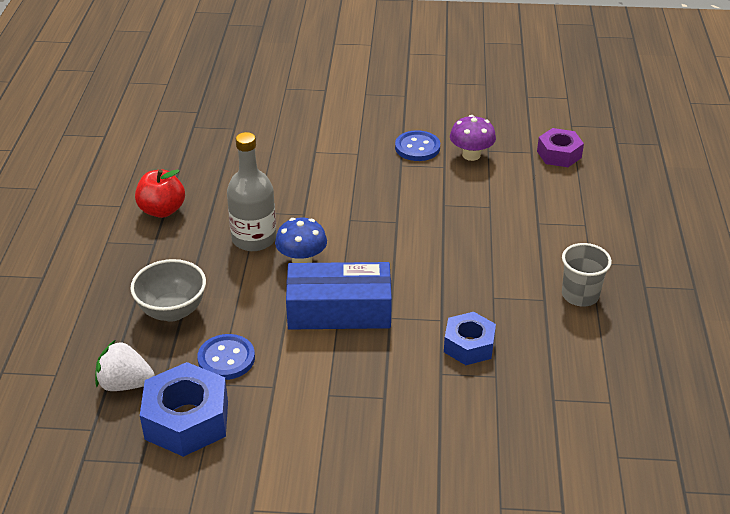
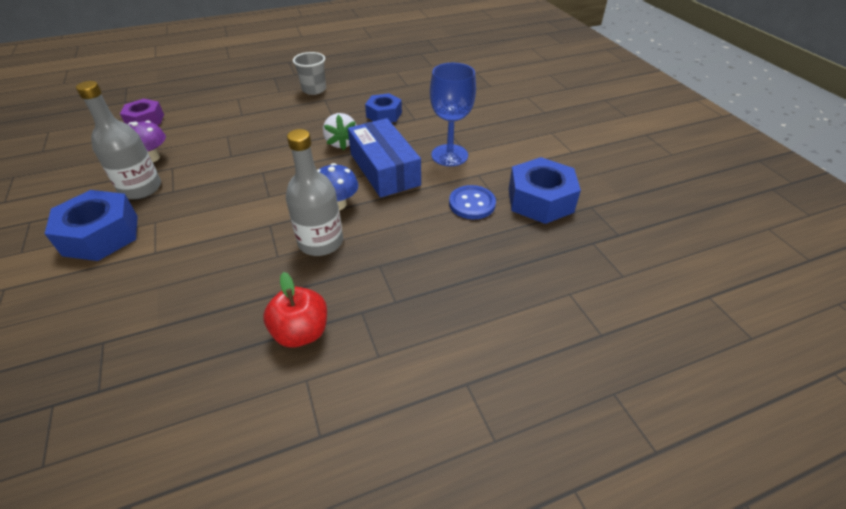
camera: 115 degrees left, 5 degrees up
(125, 384) = (540, 245): white strawberry -> white strawberry (341, 143)
(172, 311) = (445, 254): grey bowl -> none
(330, 375) = (449, 155): none -> blue goblet
(358, 127) = (101, 235): none -> blue nut
(417, 147) = (141, 188): blue button -> grey bottle

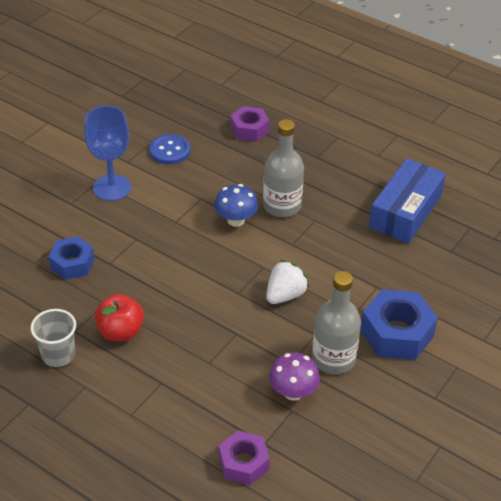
camera: 125 degrees left, 0 degrees up
(301, 332) = (355, 172): red apple -> red apple (120, 332)
(341, 143) = (149, 266): white strawberry -> white strawberry (285, 295)
(384, 169) = (166, 217): blue box -> blue box (405, 211)
(460, 276) = (249, 129): none -> purple nut
(540, 200) = (135, 120): blue nut -> none

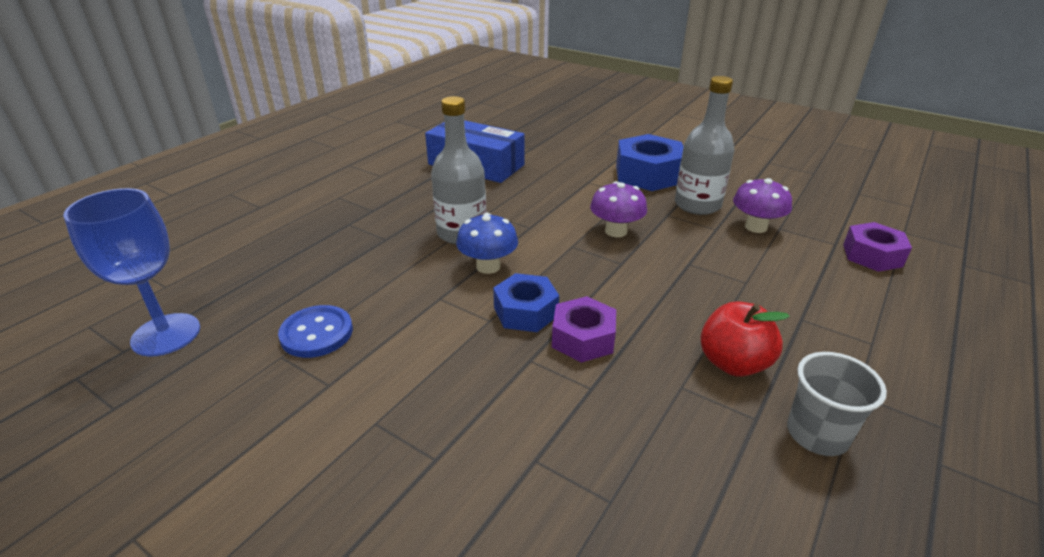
camera: 90 degrees left, 10 degrees down
(72, 264) = (602, 437): blue nut -> blue nut (525, 312)
(112, 188) = (399, 399): blue goblet -> blue goblet (166, 334)
(249, 129) = (295, 258): purple nut -> purple nut (583, 338)
(285, 295) = (616, 231): white strawberry -> purple mushroom

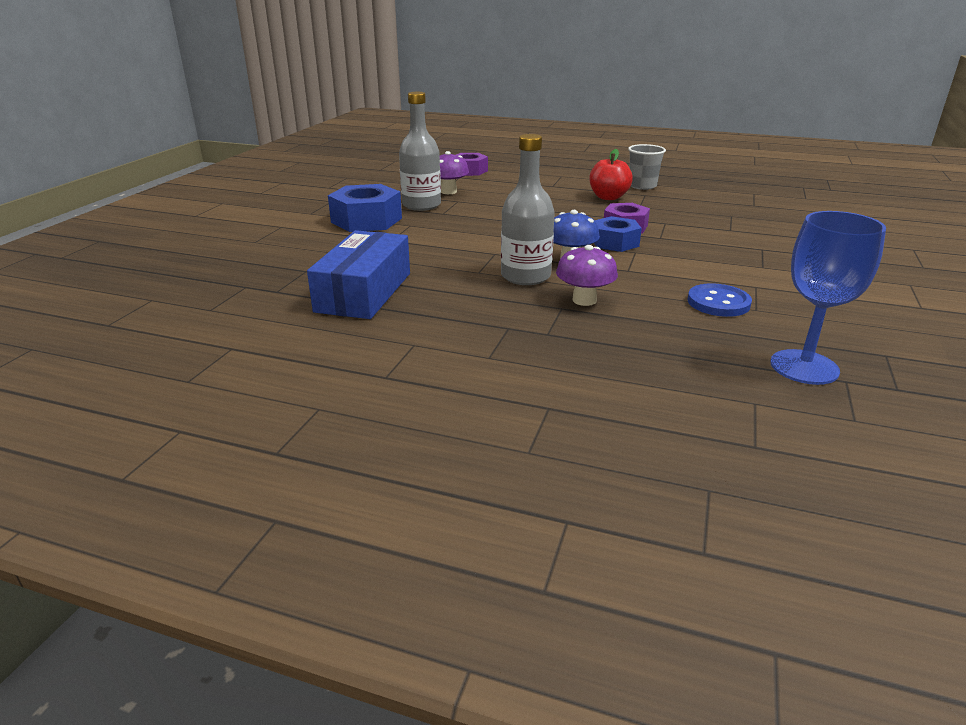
camera: 105 degrees left, 5 degrees down
(616, 231) = (482, 226): purple mushroom -> purple mushroom (584, 300)

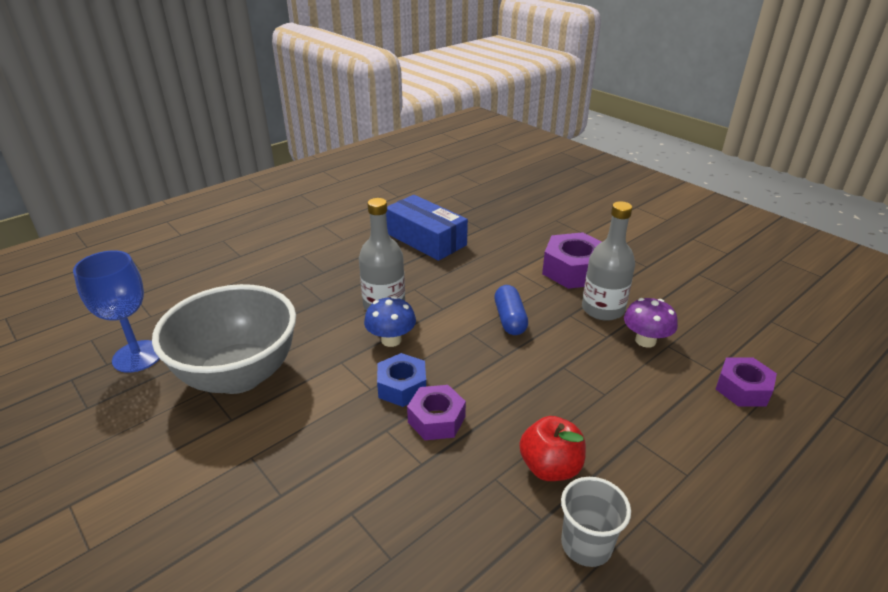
camera: 120 degrees right, 5 degrees up
(366, 220) = (574, 270): blue nut -> purple nut
(477, 228) = (509, 319): none -> blue capsule
(584, 300) = (320, 314): purple mushroom -> none
(718, 302) = (239, 375): blue button -> grey bowl

